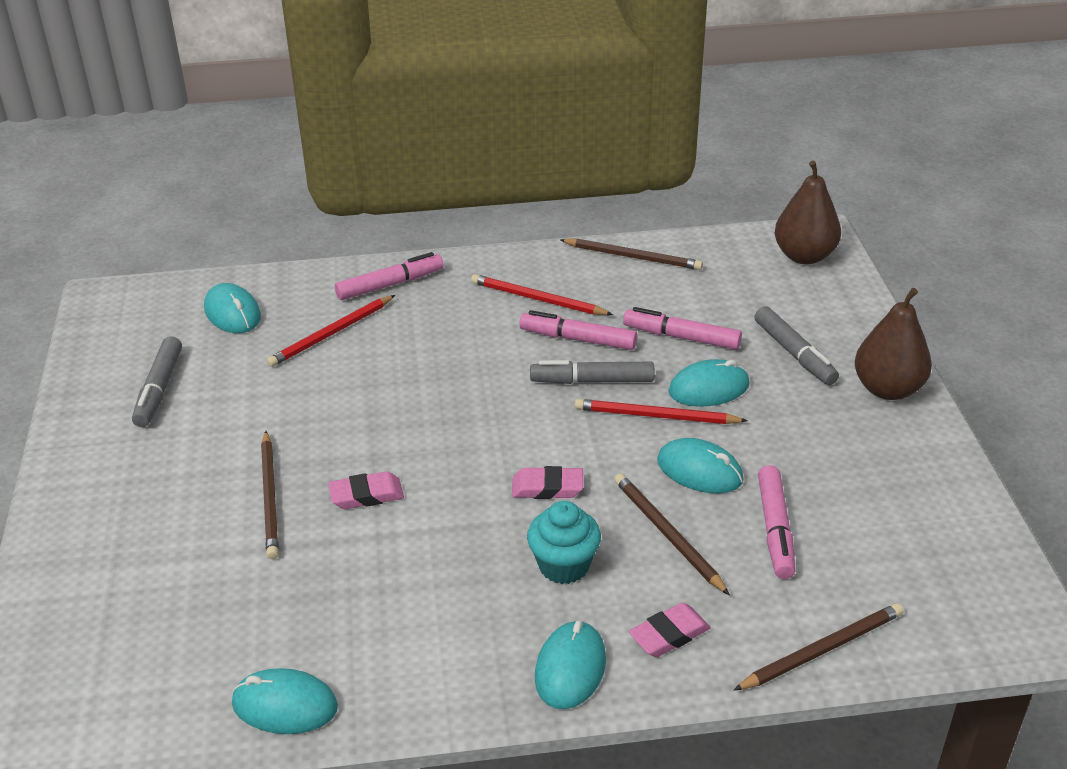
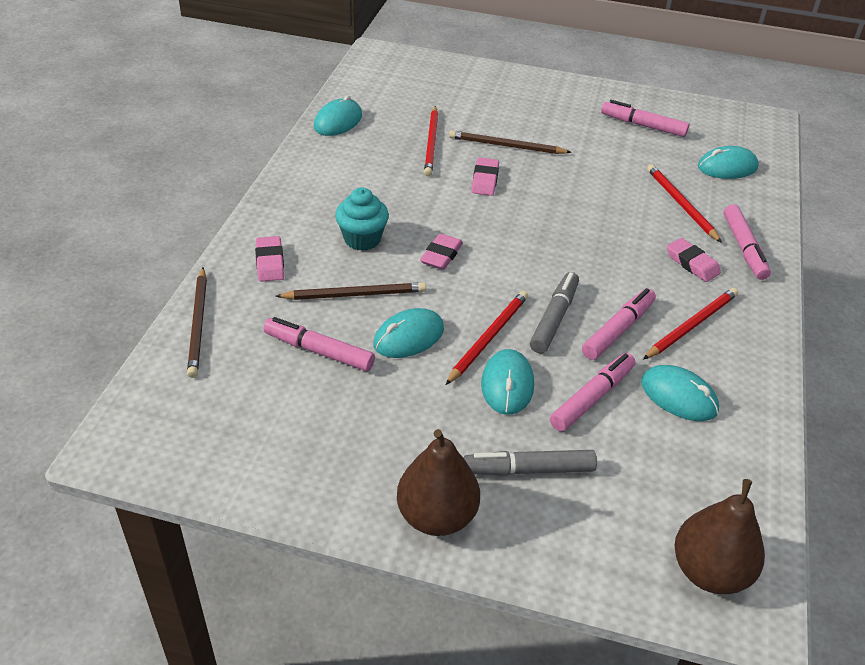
camera: 110 degrees right, 5 degrees up
(159, 389) = (643, 125): grey marker -> pink marker
(299, 574) = (431, 143): none -> red pencil
(438, 312) = (692, 263): none -> pink eraser
(570, 668) = (279, 216): turquoise mouse -> turquoise mouse (678, 396)
(633, 257) = (748, 417): brown pencil -> none

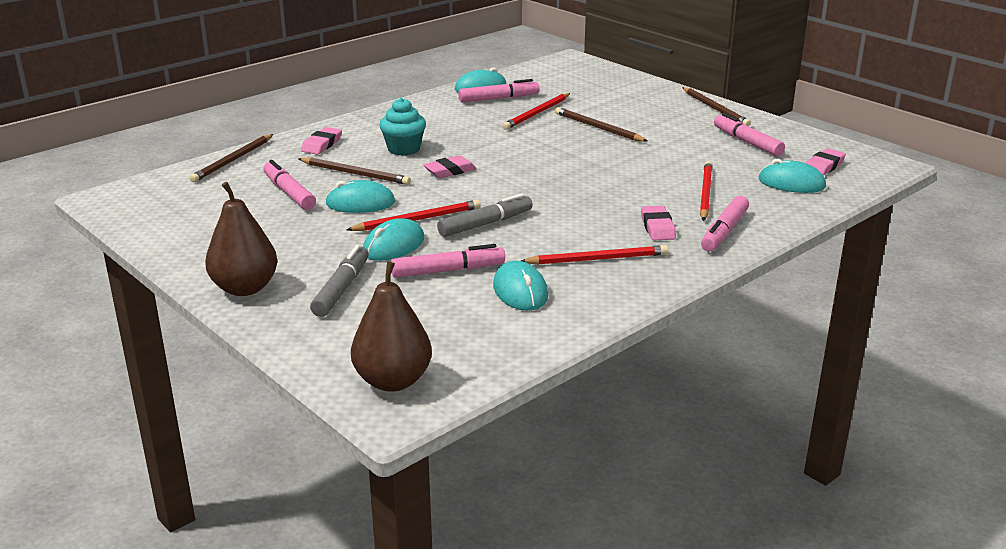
camera: 35 degrees right, 15 degrees down
(485, 180) = (549, 141): pink eraser -> pink eraser (823, 166)
(528, 470) = (341, 289): grey marker -> grey marker turned 75 degrees clockwise
(574, 89) = (715, 109): none -> brown pencil
(618, 330) = (528, 244): pink marker -> pink marker (499, 98)

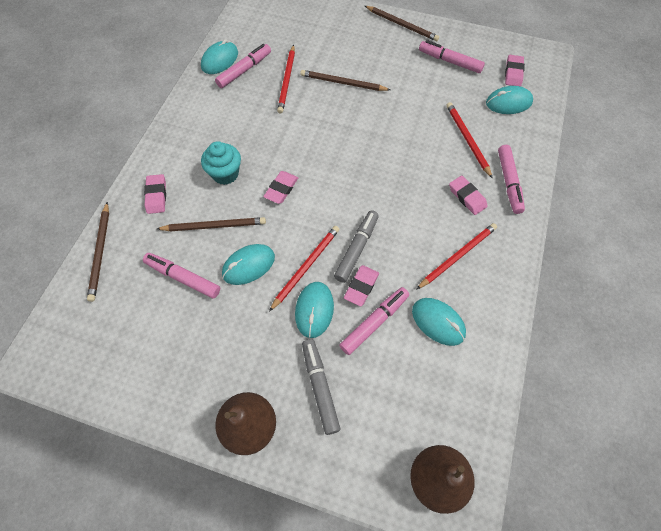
camera: 30 degrees left, 35 degrees up
(461, 246) = (361, 287): none -> pink eraser

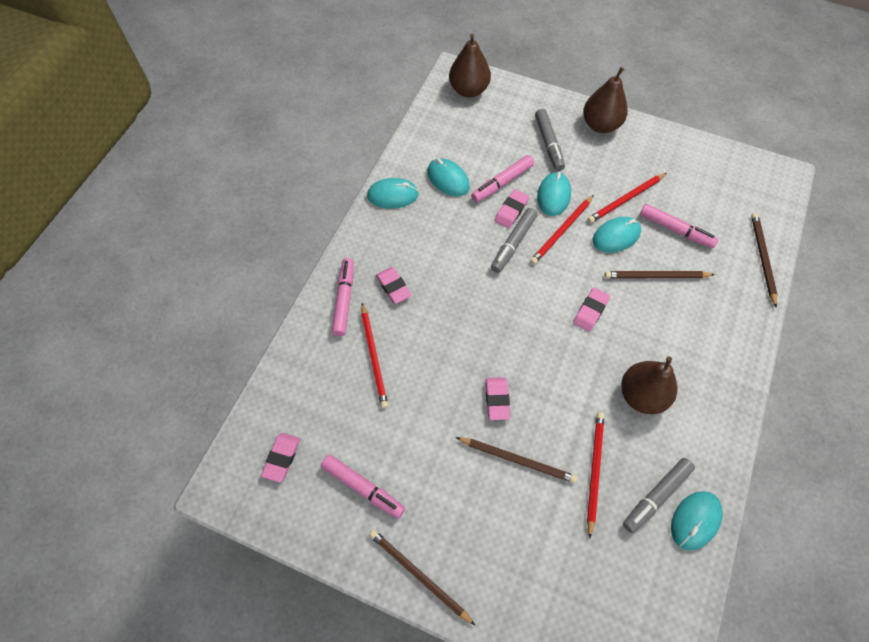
camera: 175 degrees left, 0 degrees up
(156, 196) = (725, 314): pink eraser -> pink eraser (497, 399)
(225, 174) = (655, 334): turquoise cupcake -> none
(244, 70) = (656, 496): pink marker -> grey marker
(244, 128) = (642, 395): none -> brown pear
(457, 256) = (418, 230): red pencil -> red pencil (625, 199)
(508, 103) = (306, 407): turquoise mouse -> turquoise mouse (393, 195)

